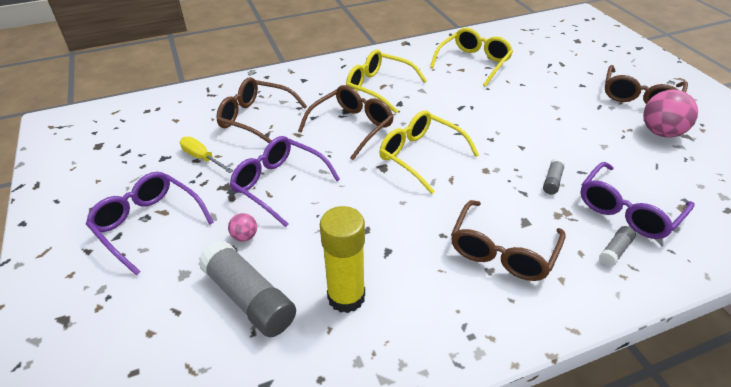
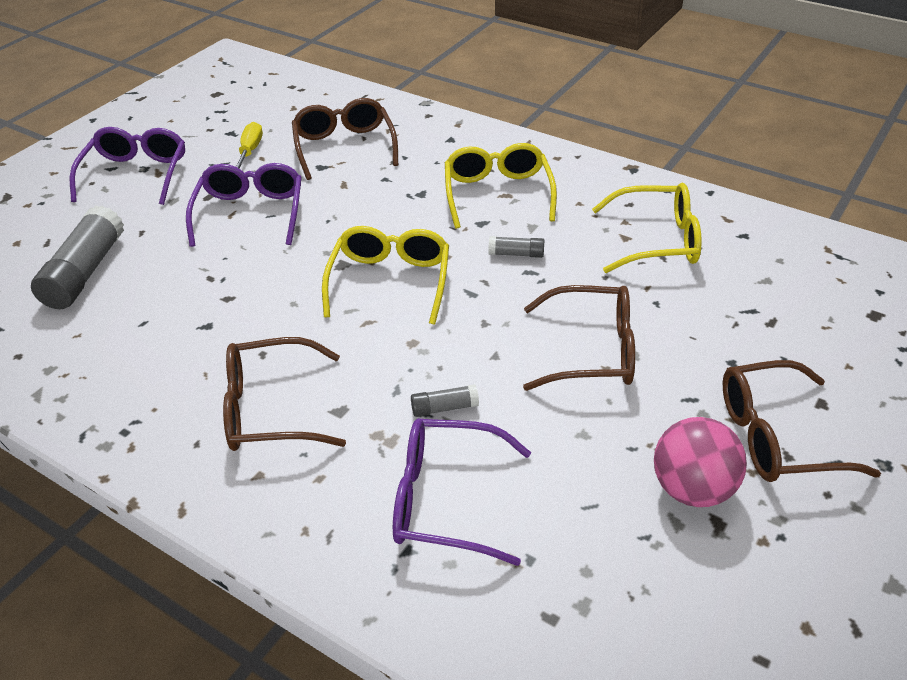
camera: 55 degrees right, 0 degrees up
(245, 236) = (160, 231): pink ball -> none
(346, 297) = (124, 327): yellow glue stick -> none
(352, 126) = (395, 211): brown glasses -> brown glasses (592, 351)
(615, 251) = (348, 509): grey glue stick -> grey glue stick (516, 254)

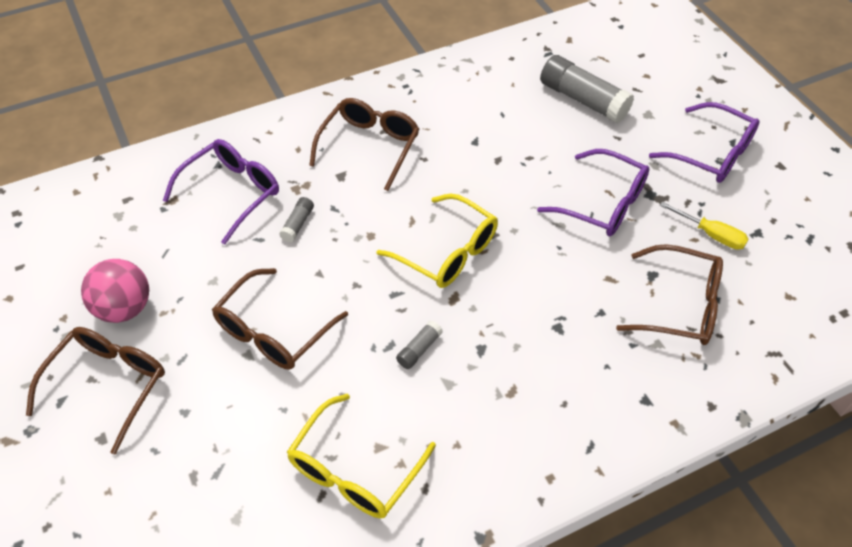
camera: 120 degrees right, 10 degrees up
(497, 193) = (518, 386): yellow glasses -> none

